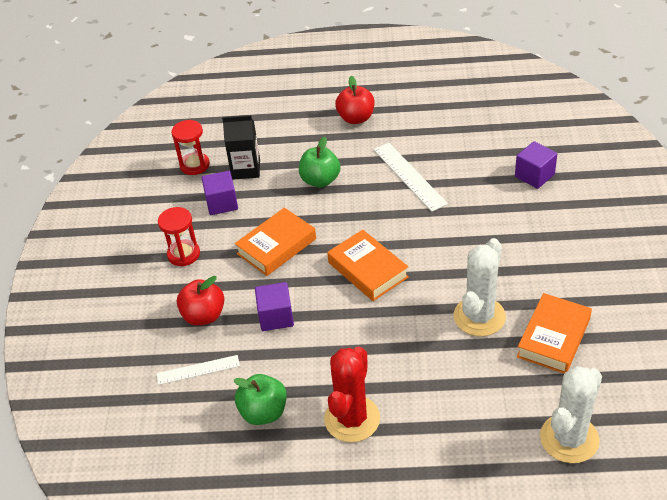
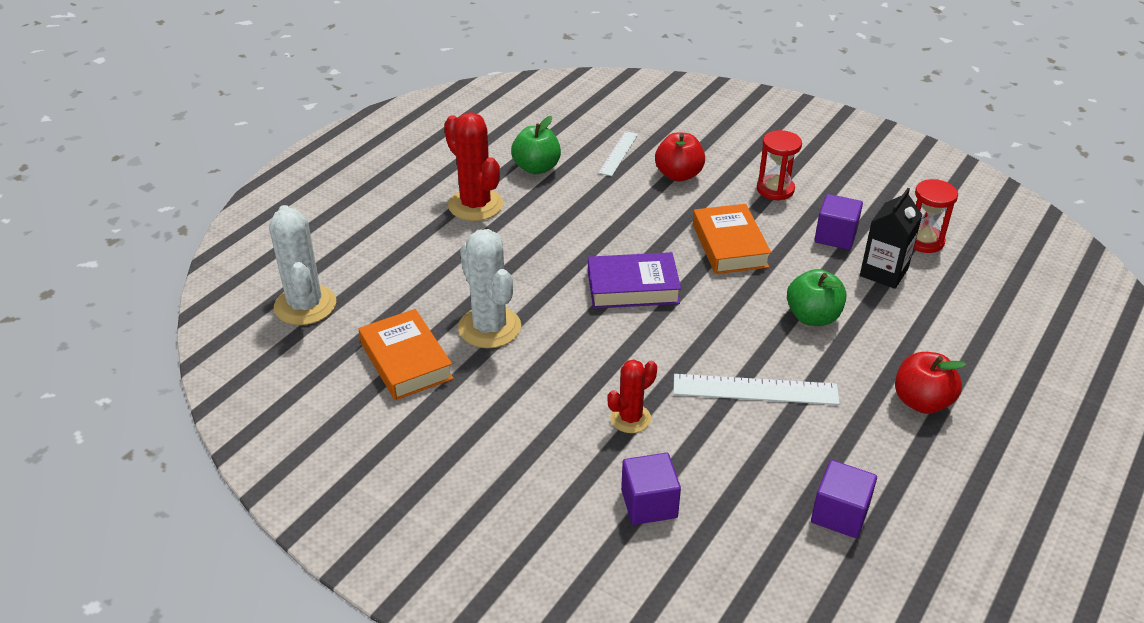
camera: 120 degrees right, 5 degrees down
(276, 317) = (633, 210): purple cube -> purple cube (839, 514)
(368, 270) = (633, 287): orange book -> purple book
(485, 211) = (630, 418): none -> red cactus

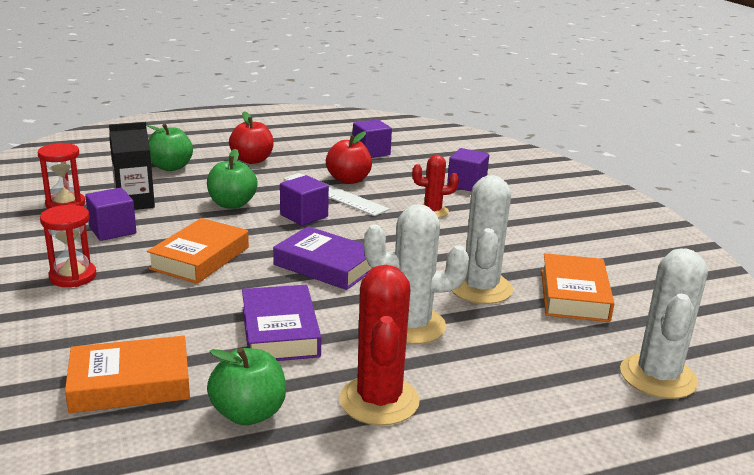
camera: 145 degrees left, 15 degrees down
(508, 264) = (411, 326): none -> white cactus
(586, 218) = (280, 331): none -> purple book
(618, 153) = (130, 383): white ruler -> orange book
(678, 175) = (121, 329): red apple -> red apple (348, 180)
(732, 337) = (304, 216): none -> purple cube
(961, 338) = (171, 167): none -> green apple

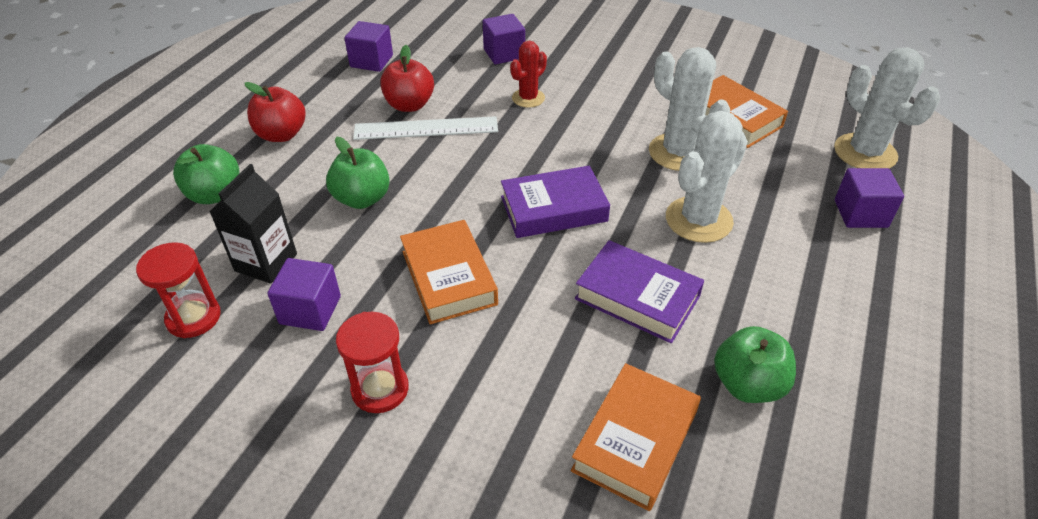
camera: 45 degrees left, 20 degrees up
(304, 216) = (445, 169): purple cube -> purple cube (860, 214)
(379, 401) = (789, 299): red cactus -> none

